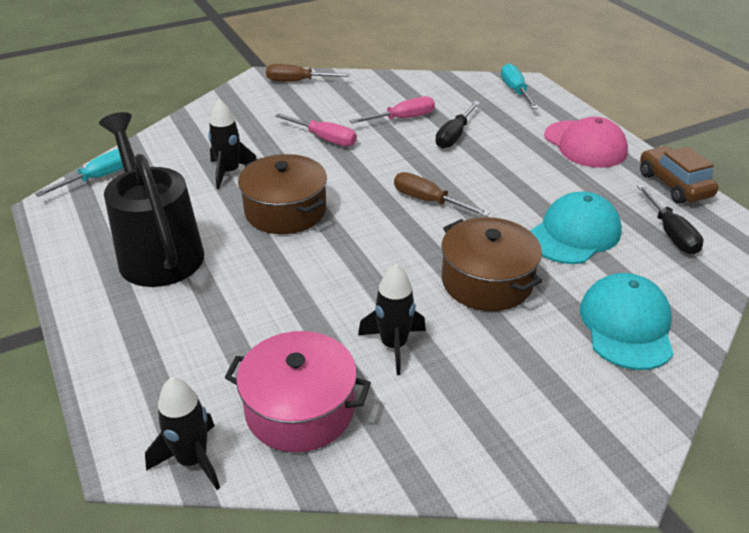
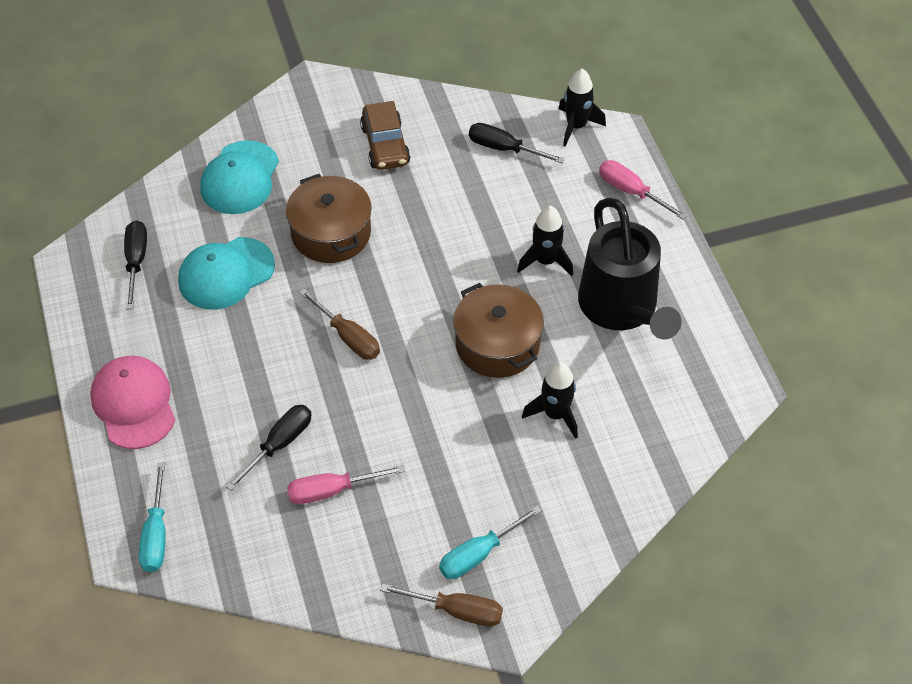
camera: 170 degrees left, 15 degrees up
(99, 177) = (702, 427): turquoise screwdriver -> turquoise screwdriver (478, 554)
(300, 409) = (504, 148): pink pot -> black screwdriver
(325, 139) = (438, 462): pink screwdriver -> pink screwdriver (631, 191)
(393, 345) = (427, 186): black rocket -> black rocket (545, 261)
(674, 185) = (84, 323): brown car -> brown car (385, 145)

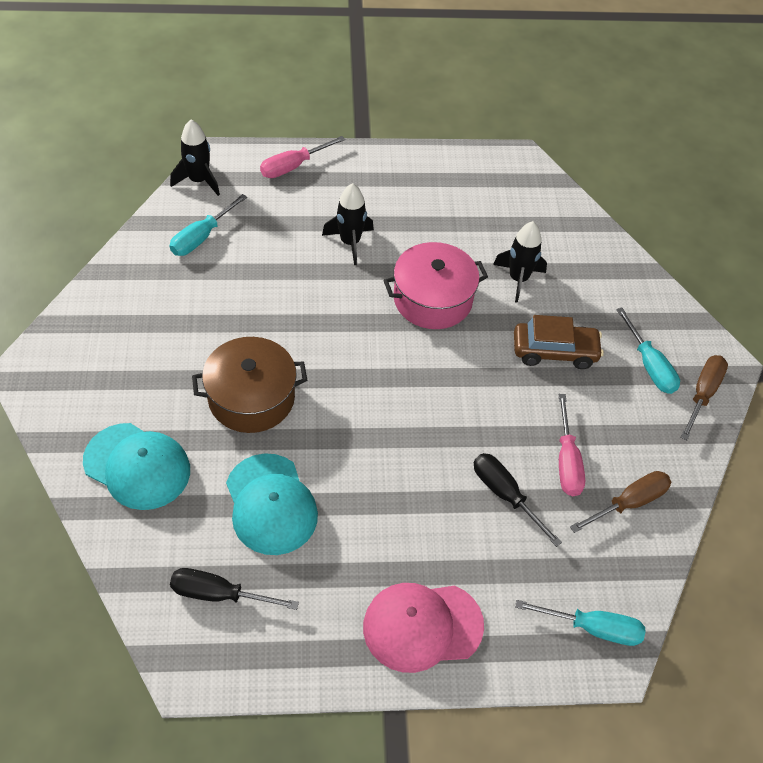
camera: 80 degrees left, 0 degrees up
(348, 337) = (390, 410): brown screwdriver -> brown screwdriver (629, 503)
(385, 145) = (152, 327): brown car -> brown car (554, 351)
(497, 344) = (432, 299): brown pot -> pink pot
(504, 148) = (201, 237): black screwdriver -> turquoise screwdriver
(622, 309) = (420, 207): black watering can -> none

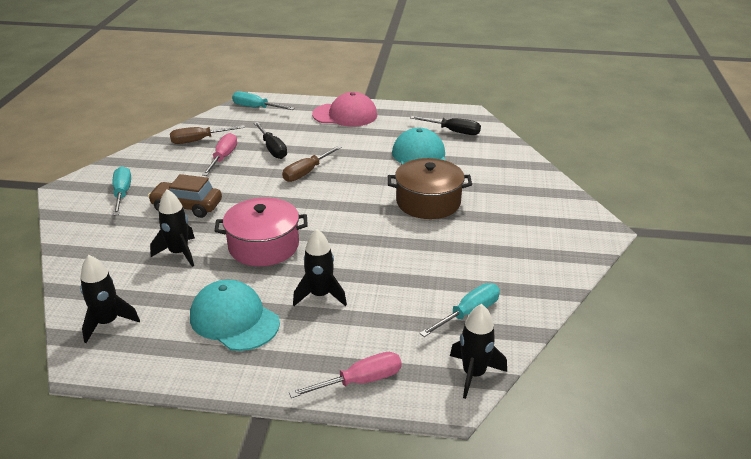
camera: 165 degrees left, 20 degrees down
(137, 466) = (507, 178): turquoise cap -> turquoise cap (234, 319)
(531, 195) = (107, 323): none -> black rocket
(702, 394) = (100, 177): brown screwdriver -> brown screwdriver (307, 172)

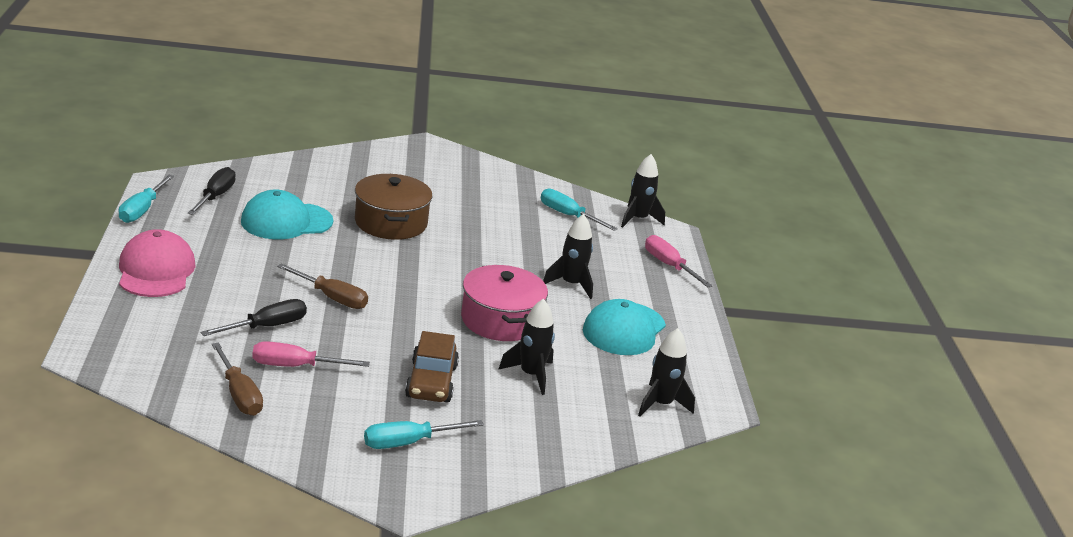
camera: 105 degrees left, 5 degrees down
(256, 108) = (118, 350): turquoise screwdriver -> turquoise screwdriver (142, 210)

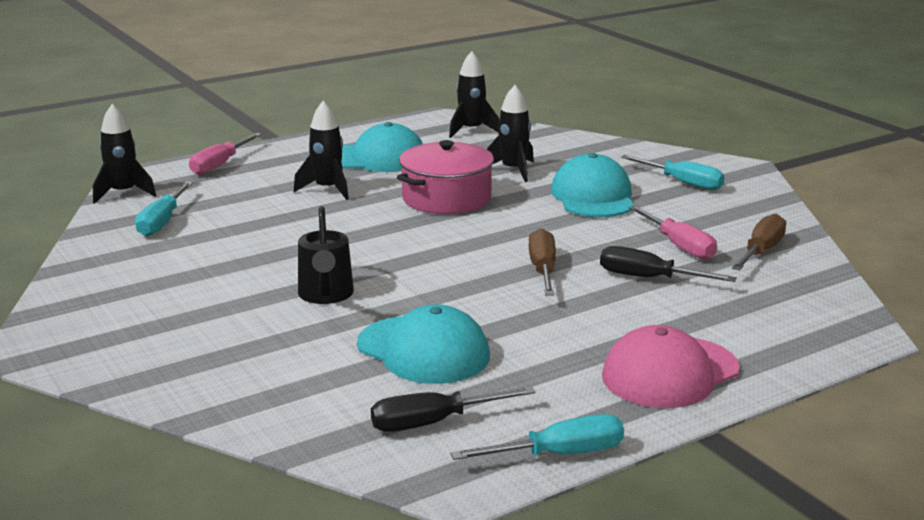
camera: 115 degrees left, 5 degrees down
(390, 222) = (326, 296): brown pot -> black watering can
(431, 382) = (593, 196): brown car -> turquoise cap

